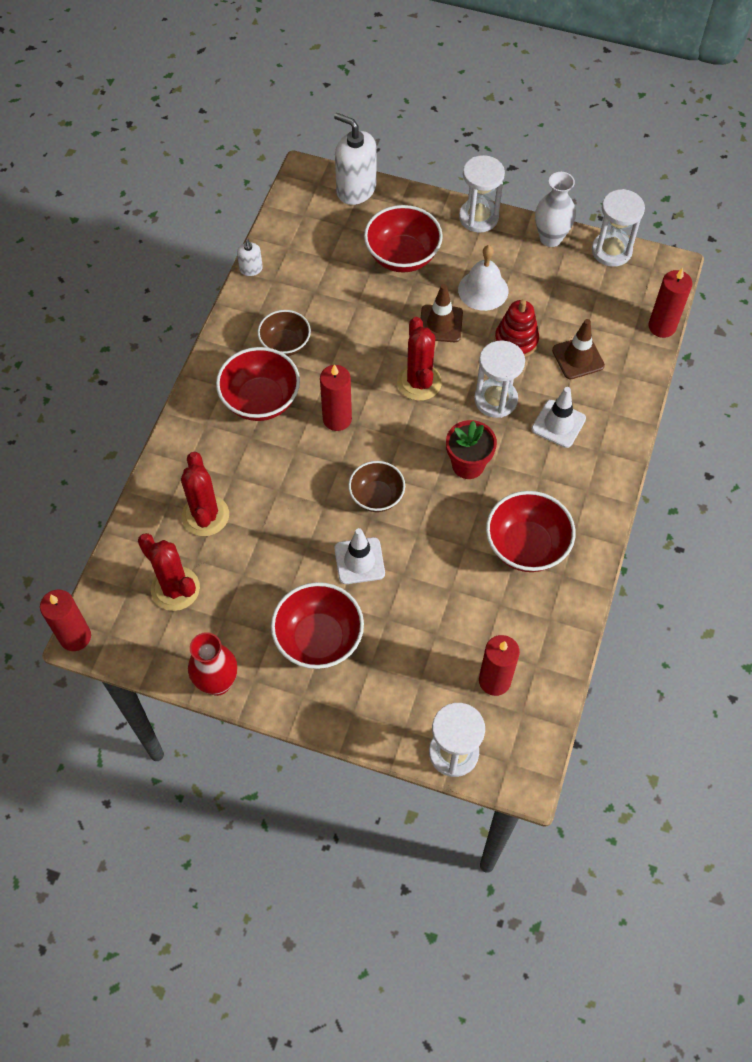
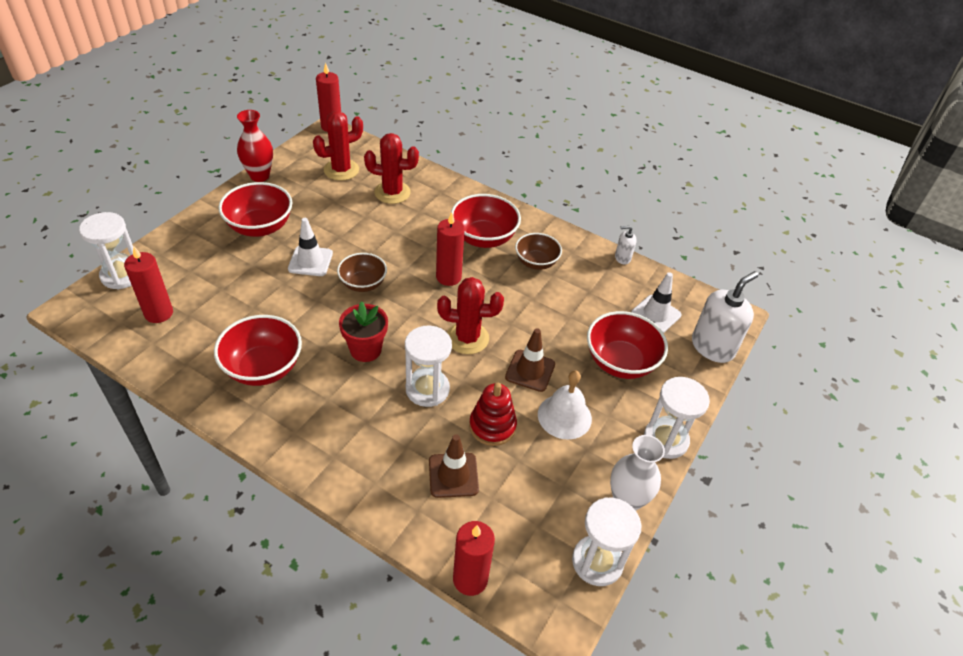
camera: 100 degrees right, 15 degrees down
(558, 424) = (379, 432): white traffic cone -> white traffic cone (655, 314)

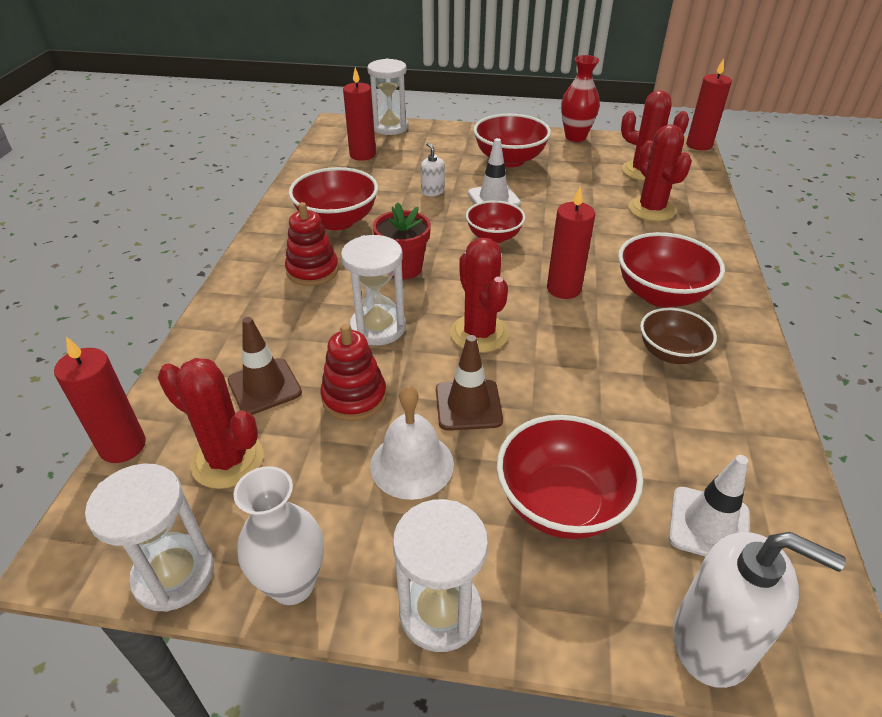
camera: 70 degrees right, 5 degrees down
(327, 407) = (312, 270): none -> red stacking toy
(363, 284) = (494, 237): brown bowl -> red bowl
(516, 514) = (227, 460): none -> red cactus
(622, 258) = (791, 445): white soap dispenser -> white soap dispenser (432, 191)

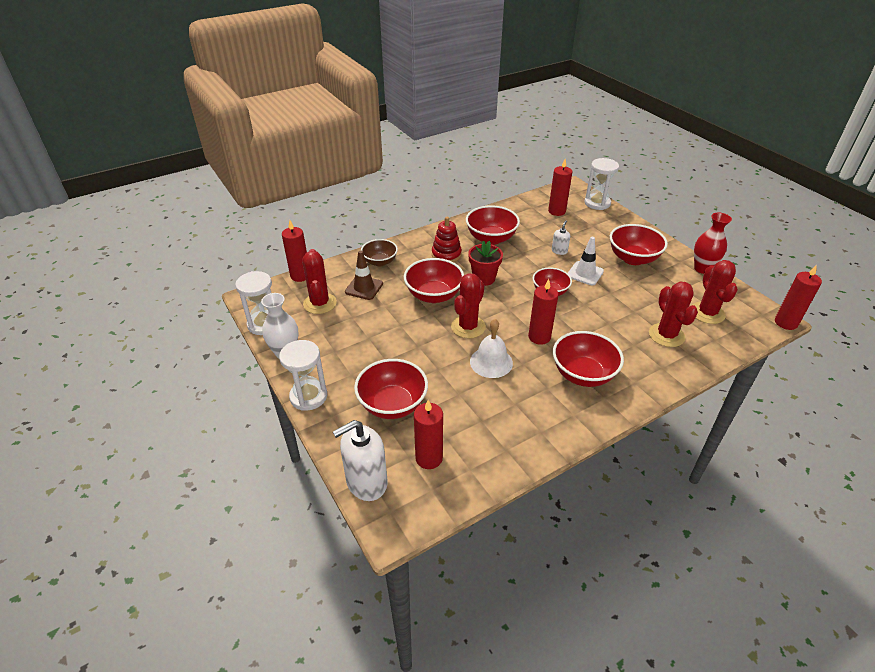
camera: 50 degrees right, 0 degrees up
(354, 397) = (385, 314): red stacking toy -> none
(378, 327) = (434, 295): white hourglass -> red bowl
(412, 464) = (368, 350): white bell -> white bell (491, 362)
(468, 405) = (418, 348): brown traffic cone -> none
(651, 209) = (666, 335): red cactus -> red cactus turned 45 degrees counterclockwise
(670, 353) = (536, 398): brown bowl -> brown bowl (380, 262)
(709, 525) = (429, 458): white traffic cone -> red candle
(712, 641) = (366, 482): white soap dispenser -> white soap dispenser turned 75 degrees clockwise

